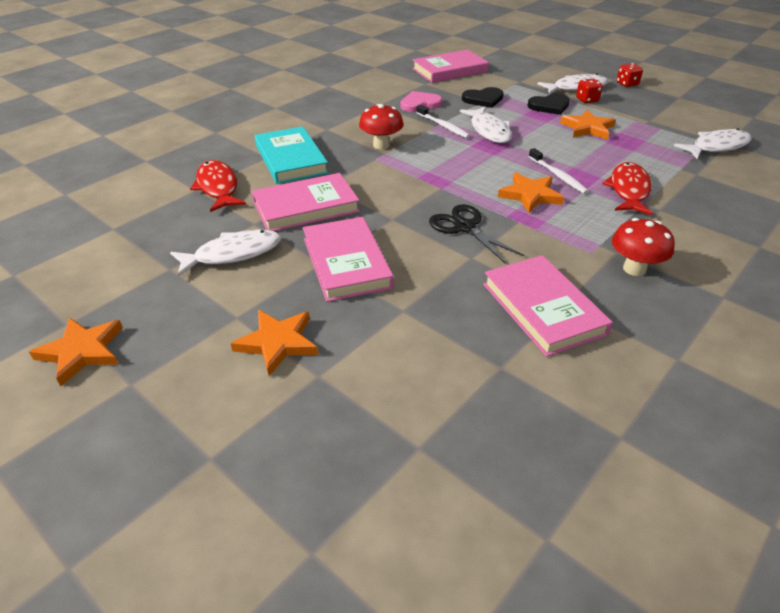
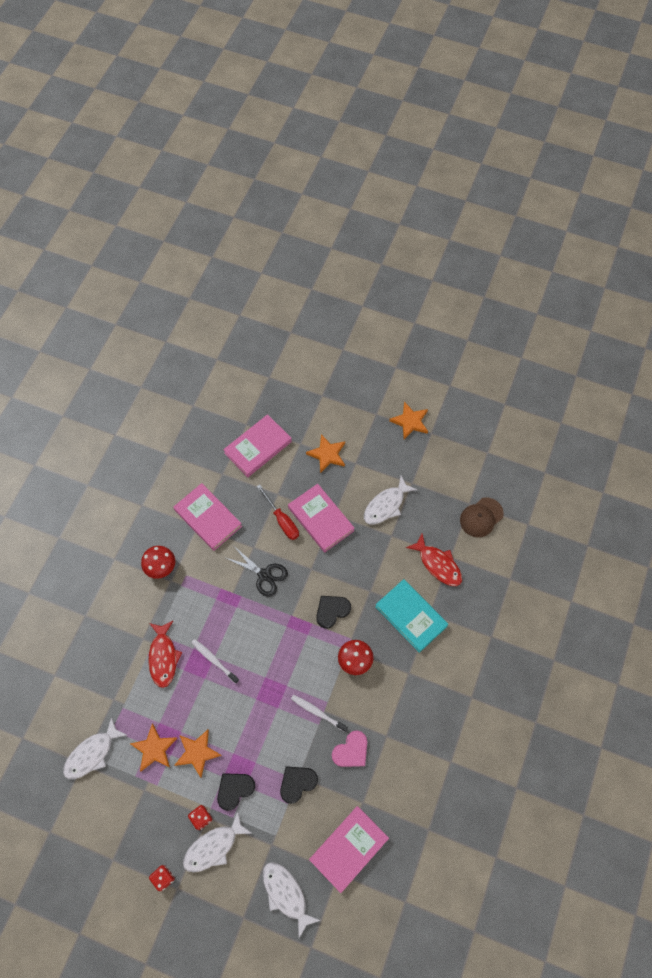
camera: 160 degrees right, 25 degrees up
(114, 212) = (481, 517): none -> brown cap
(306, 207) = (369, 562): pink book -> pink book (258, 447)
(385, 181) = (332, 611): none -> black heart
(411, 276) = (282, 520): none -> red screwdriver
(489, 131) = (278, 717): white fish -> white fish (286, 894)
(530, 195) = (230, 627): orange star -> orange star (154, 749)

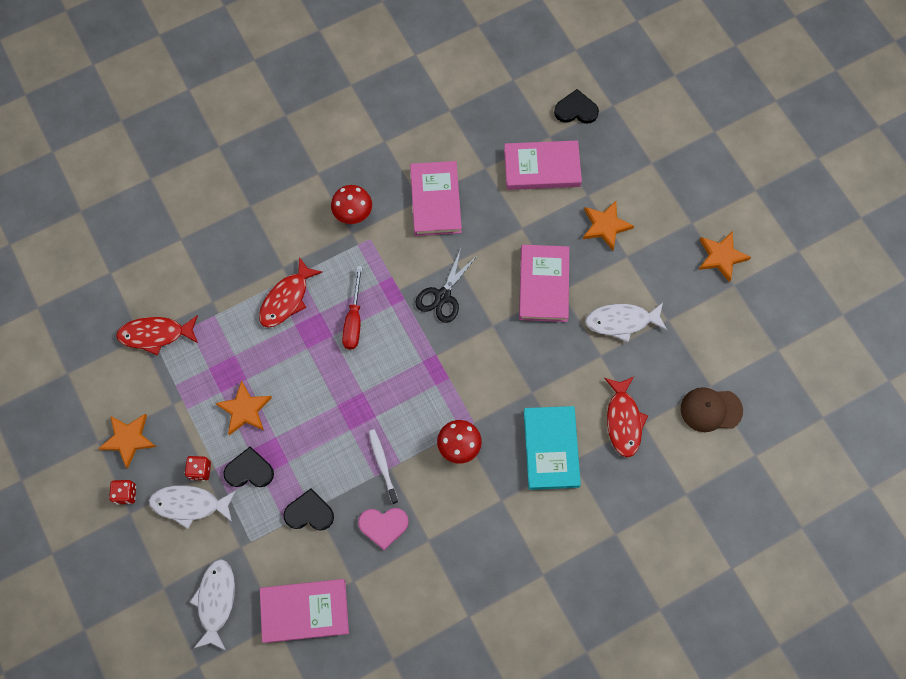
camera: 40 degrees right, 5 degrees up
(92, 753) = (156, 335): white fish -> red fish
(154, 749) = (211, 375): orange star -> orange star (128, 439)
(214, 660) = (329, 338): white toothbrush -> none
(264, 575) = (443, 296): black scissors -> black scissors turned 45 degrees clockwise
(282, 520) = (504, 256): red screwdriver -> red screwdriver (354, 320)
(332, 611) = (478, 381): black heart -> black heart (576, 110)

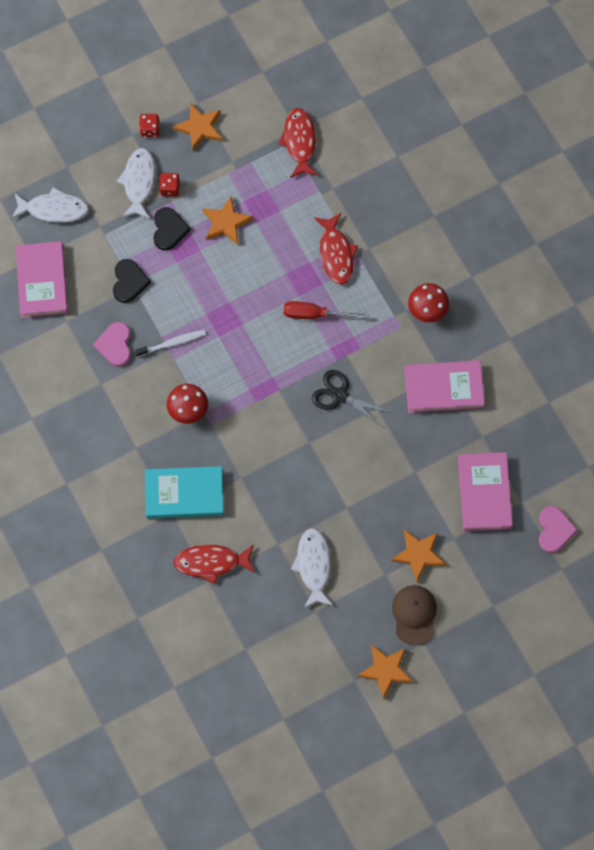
camera: 90 degrees right, 0 degrees up
(287, 299) = (336, 253): red fish -> red fish turned 135 degrees counterclockwise
(543, 285) = (352, 491): pink book -> none
(576, 110) = (554, 530): black heart -> pink heart
(710, 410) = (221, 647): brown cap -> brown cap (414, 615)

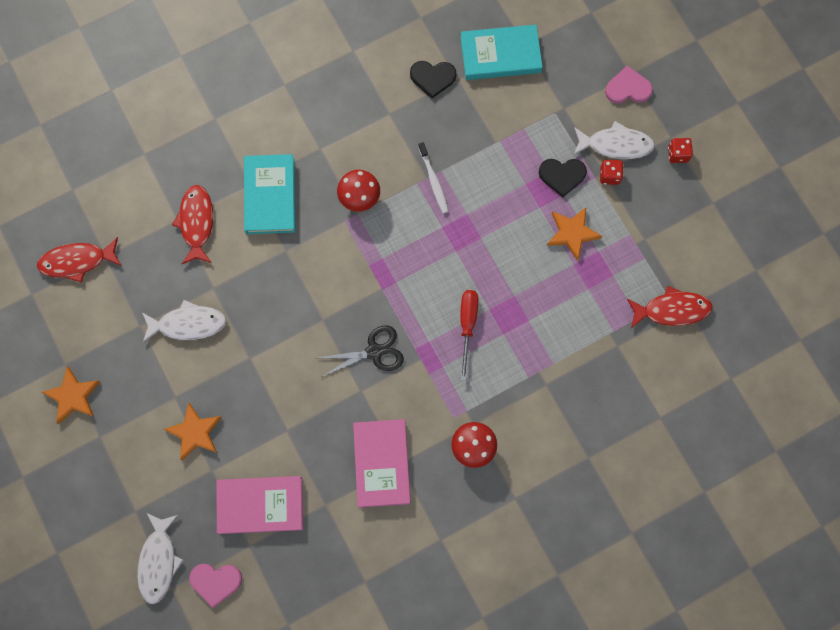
camera: 90 degrees right, 5 degrees up
(42, 281) = (500, 55): pink book -> turquoise book
(54, 209) = (581, 63): white fish -> white fish (159, 561)
(115, 345) = (431, 126): pink heart -> pink heart (628, 88)
(129, 282) = (502, 138): black heart -> black heart (432, 78)
(199, 128) = (683, 205): orange star -> none
(336, 253) = (539, 348): red fish -> red fish (77, 261)
(340, 396) = (374, 352): black scissors -> black scissors turned 45 degrees clockwise
(414, 615) = (130, 427): brown cap -> none

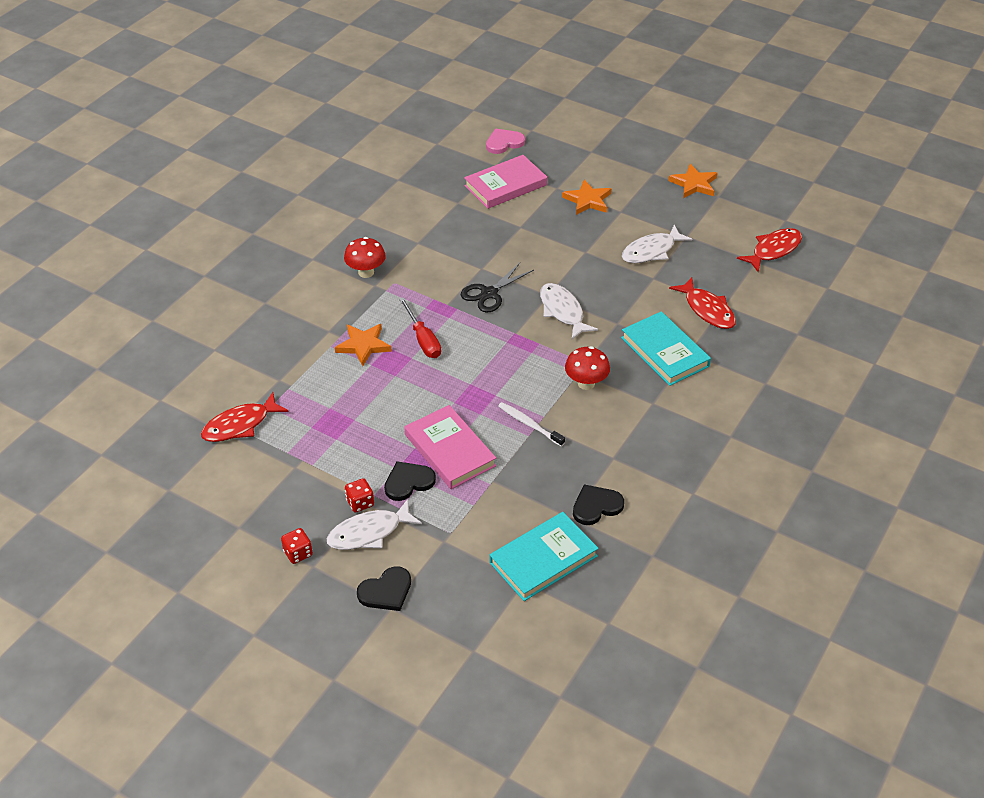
camera: 150 degrees right, 30 degrees down
(159, 561) = (552, 137): white fish -> white fish (562, 311)
(381, 463) = (432, 237): pink book -> pink book (450, 450)
(572, 233) = (369, 441): orange star -> orange star (363, 345)
(628, 88) = (386, 591): pink heart -> black heart

